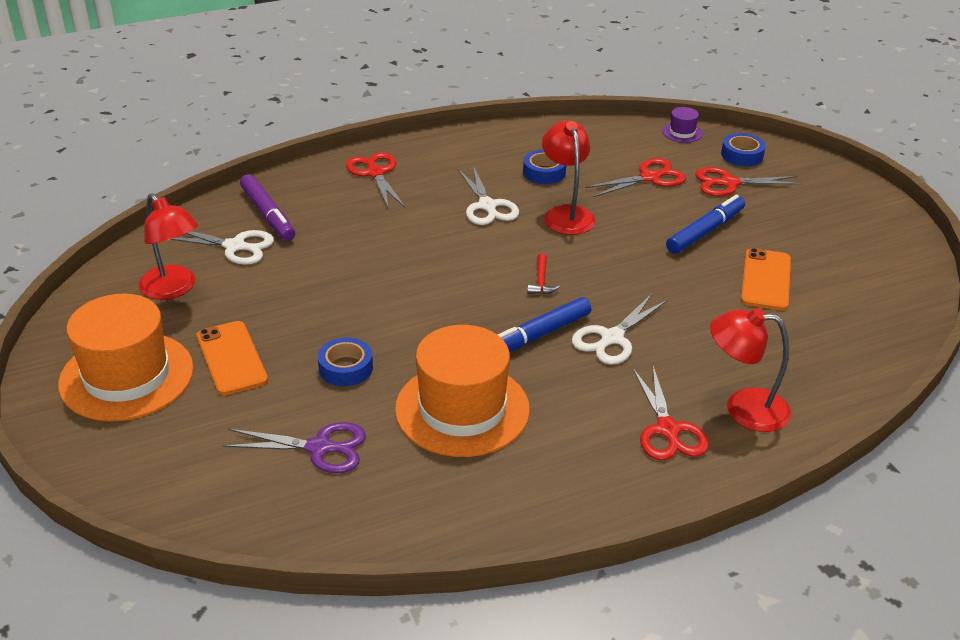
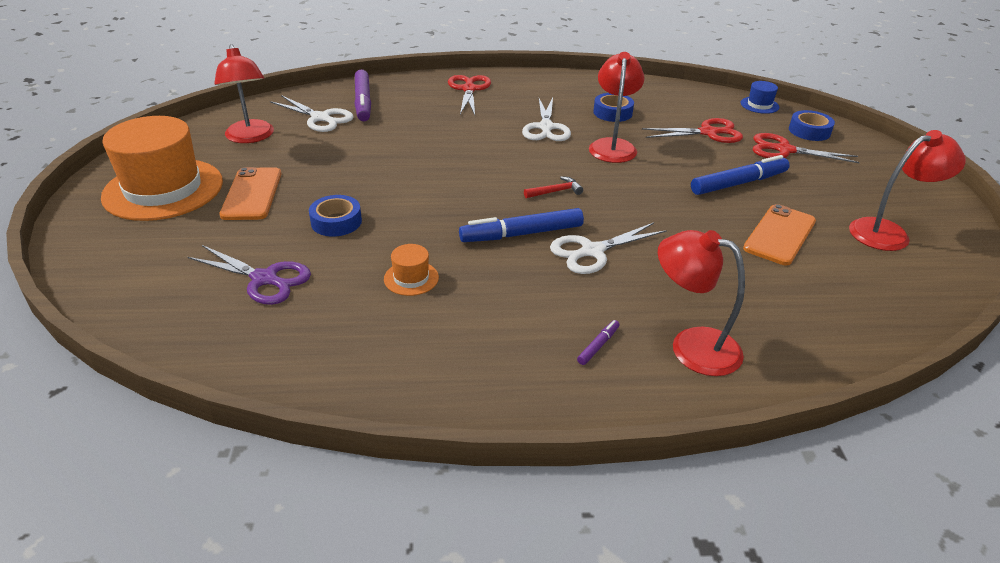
camera: 20 degrees right, 0 degrees up
(462, 409) = (411, 278): orange hat -> orange hat, size x0.41
(541, 281) = (555, 191): red hammer -> red hammer turned 135 degrees counterclockwise
(667, 430) = (598, 346): red scissors -> purple marker
(682, 132) = (759, 105): purple hat -> blue hat
(854, 254) = (888, 232): none -> red lamp

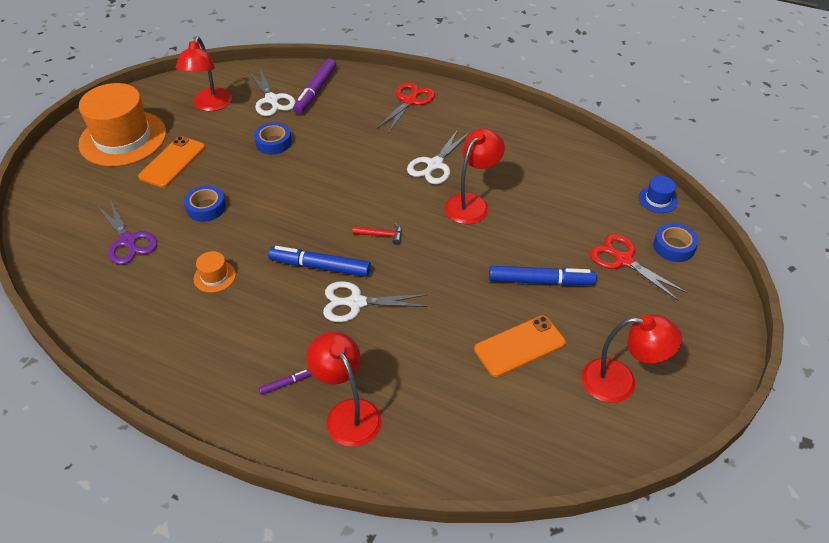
camera: 30 degrees right, 10 degrees up
(612, 113) = (508, 165): blue tape -> blue tape (273, 142)
(708, 133) = (572, 216): red scissors -> none

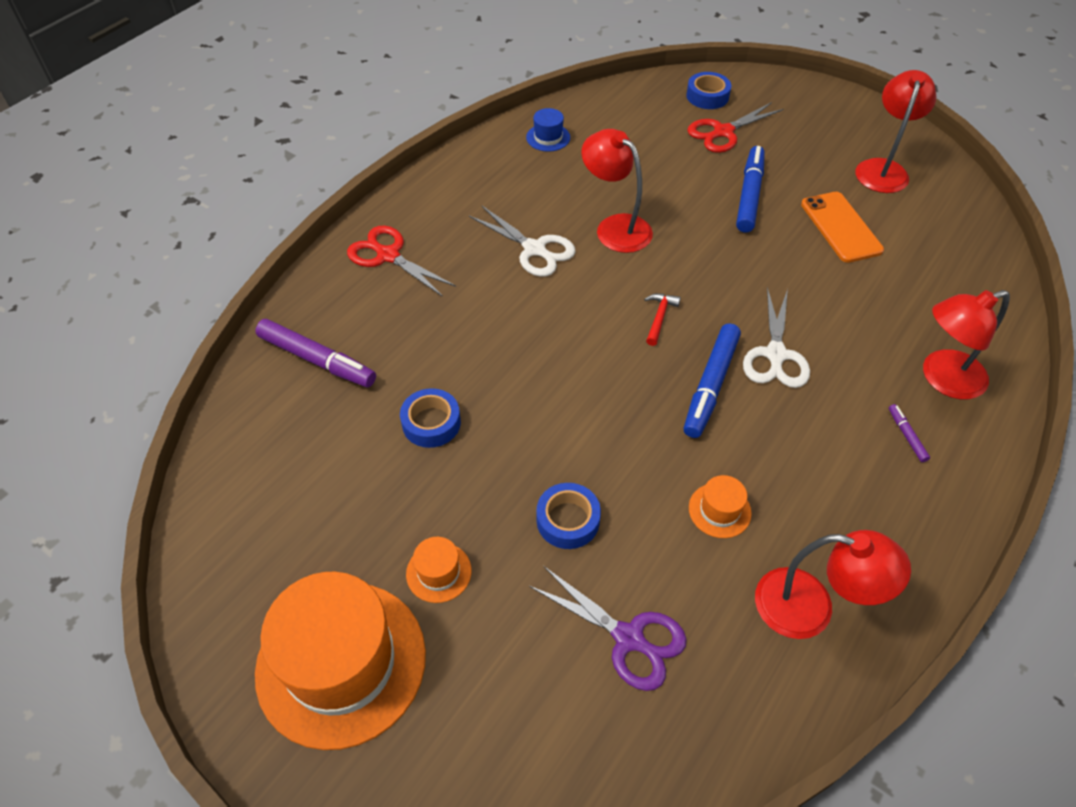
camera: 80 degrees left, 5 degrees up
(128, 241) = (628, 638): purple scissors -> purple scissors turned 60 degrees clockwise
(172, 162) = (438, 572): orange phone -> orange hat
(210, 105) = (294, 512): red lamp -> red lamp (810, 608)
(271, 100) = (315, 419): white scissors -> none
(658, 199) = (636, 90): blue hat -> blue hat (548, 137)

